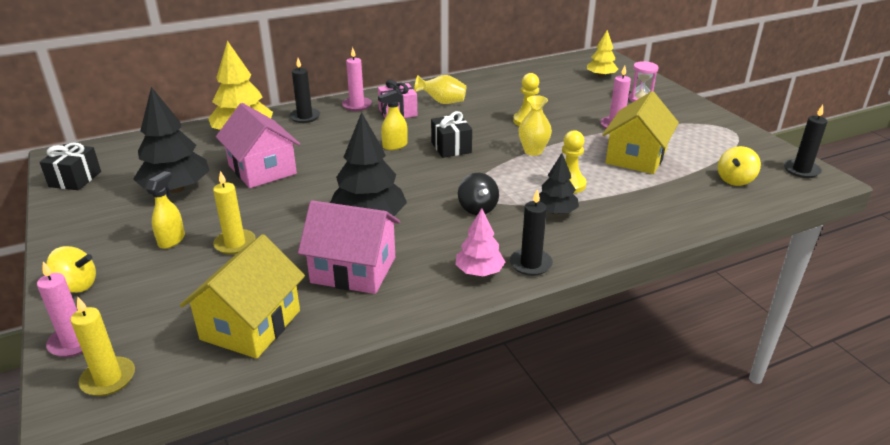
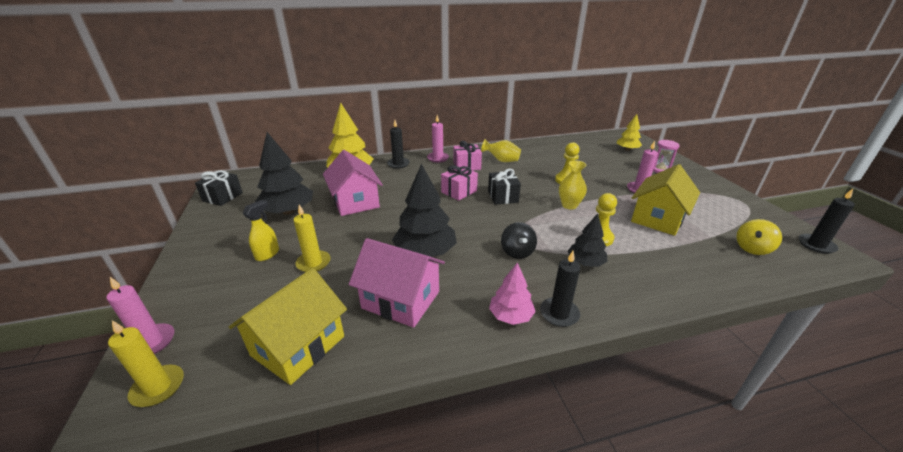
camera: 10 degrees right, 0 degrees up
(76, 285) = (180, 287): yellow spinning top -> none
(394, 146) = (459, 191): yellow spray bottle -> pink gift

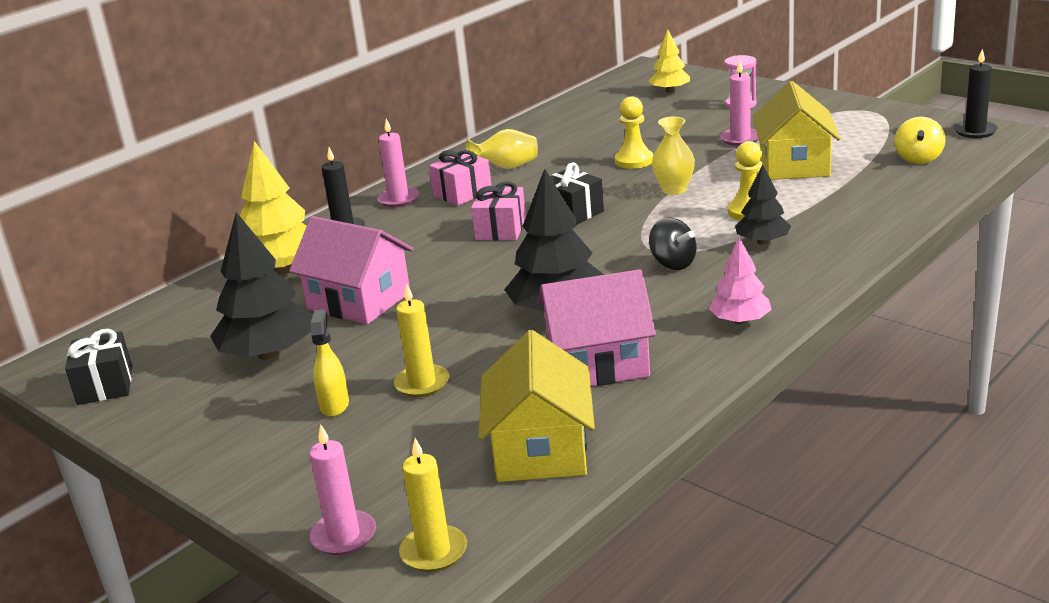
camera: 30 degrees left, 5 degrees down
(559, 313) = (787, 297): black candle -> none

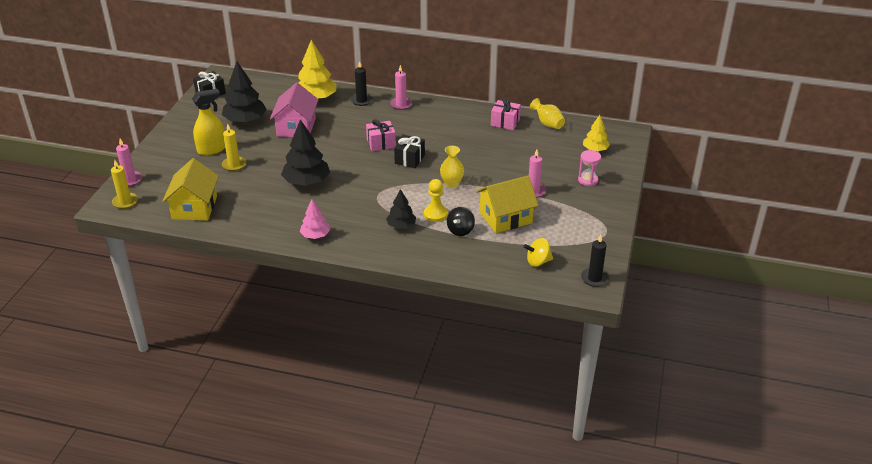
camera: 60 degrees right, 10 degrees up
(334, 405) = (212, 149): yellow spray bottle -> yellow spray bottle, size x1.58
(462, 193) = (416, 120): pink gift -> pink gift (505, 122)
(507, 167) = (454, 124): yellow vase -> yellow vase (547, 124)
(541, 449) = (195, 207): yellow house -> yellow house turned 60 degrees counterclockwise
(598, 363) = (264, 205): pink house -> none
(634, 161) = (483, 162): yellow pawn -> none
(673, 264) = (365, 203): black spinning top -> black spinning top (460, 230)

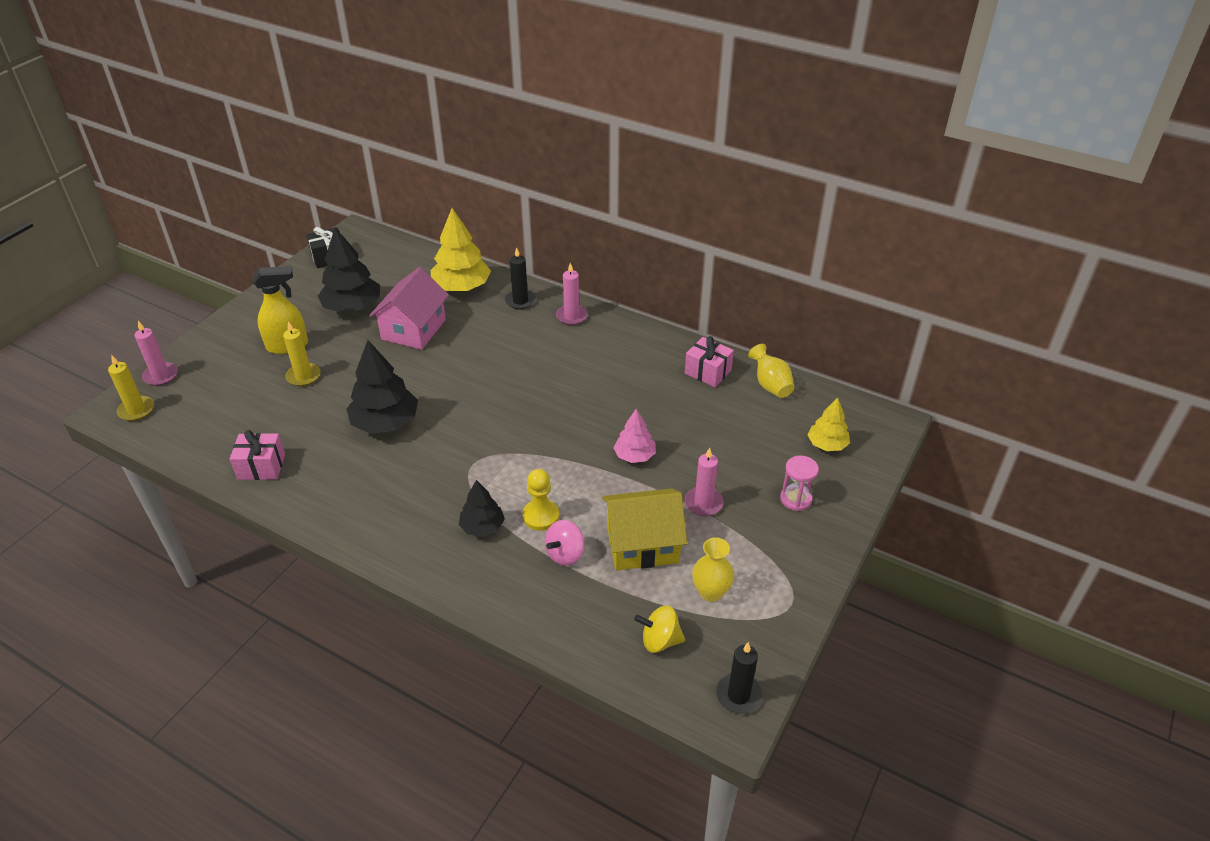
camera: 15 degrees right, 5 degrees up
(195, 207) = (218, 437): yellow house -> none
(315, 235) = (354, 519): pink tree -> pink tree (634, 455)
(381, 143) = (516, 376): pink gift -> pink gift (261, 467)
(409, 159) = (544, 410): black gift -> none
(451, 184) = (586, 466): yellow vase -> yellow vase (710, 592)
(460, 230) = (565, 554): black spinning top -> pink spinning top

